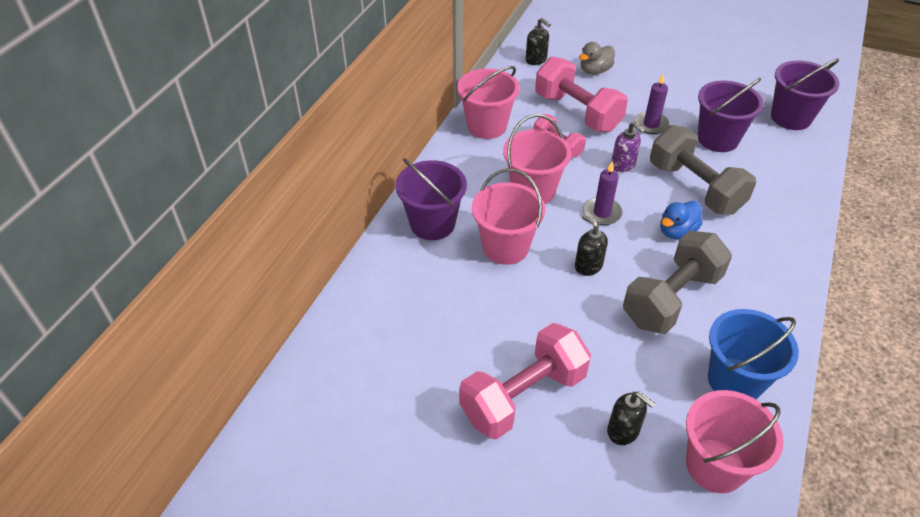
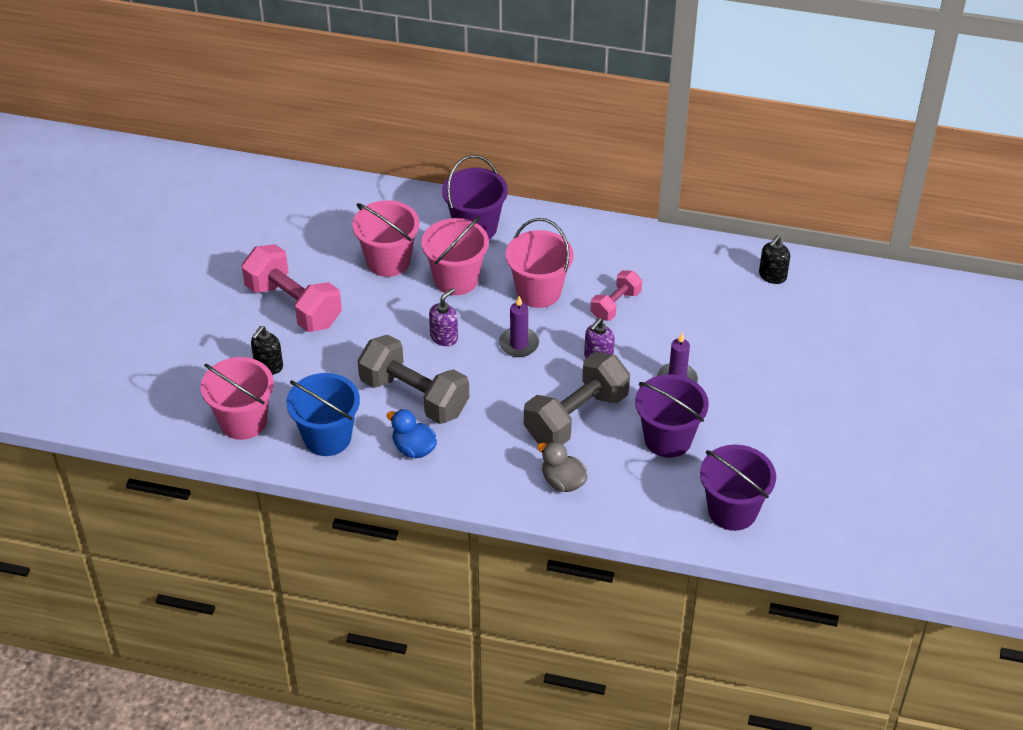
camera: 80 degrees right, 0 degrees up
(487, 126) = (632, 248): pink bucket -> pink bucket (388, 261)
(577, 112) = (679, 317): pink dumbbell -> none
(588, 266) = (444, 337): black soap dispenser -> purple soap dispenser
(595, 71) = (768, 328): grey duck -> grey duck (563, 482)
(676, 231) = (505, 401): blue duck -> blue duck (414, 449)

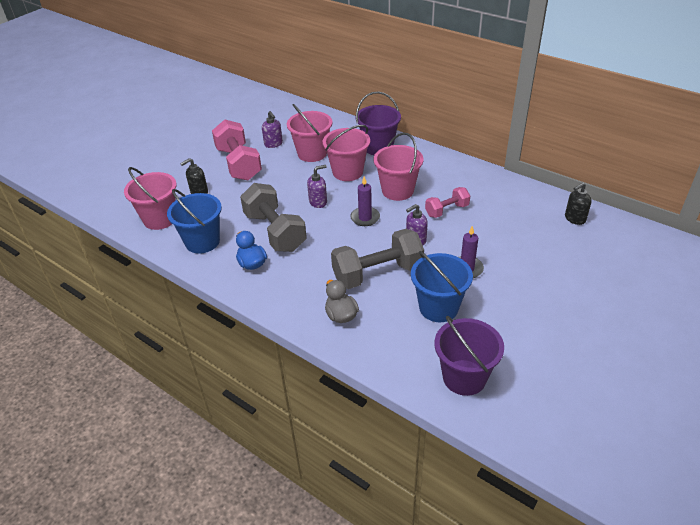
camera: 25 degrees right, 5 degrees down
(322, 259) = (273, 144): none -> purple soap dispenser
(668, 439) = (438, 307): purple bucket -> blue bucket

